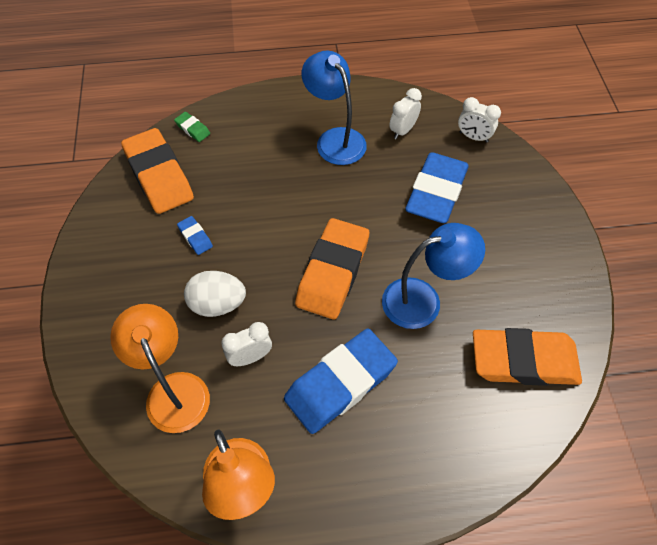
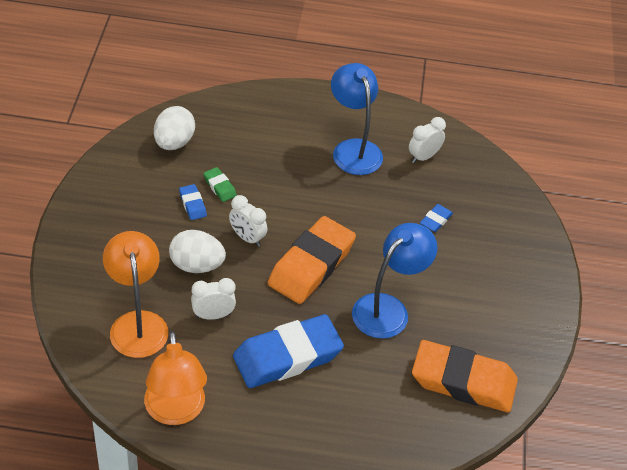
camera: 10 degrees right, 10 degrees down
(159, 175) = (174, 142): orange eraser -> white egg
(193, 129) = (218, 108): green eraser -> green eraser (219, 187)
(423, 300) = (388, 308): blue lamp -> blue lamp turned 45 degrees counterclockwise
(436, 192) = (435, 220): blue eraser -> blue eraser, size x0.42
(473, 137) = (492, 179): white clock -> white clock (247, 238)

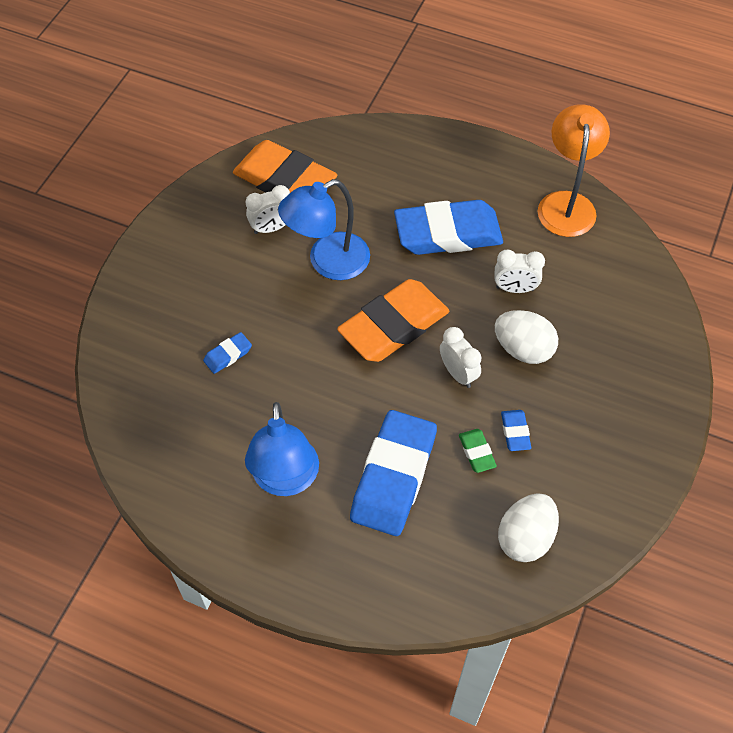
camera: 160 degrees left, 10 degrees up
(137, 323) = (596, 294): orange lamp -> none
(277, 162) = (393, 477): none -> blue eraser
(423, 157) = (198, 449): white clock -> white clock (271, 228)

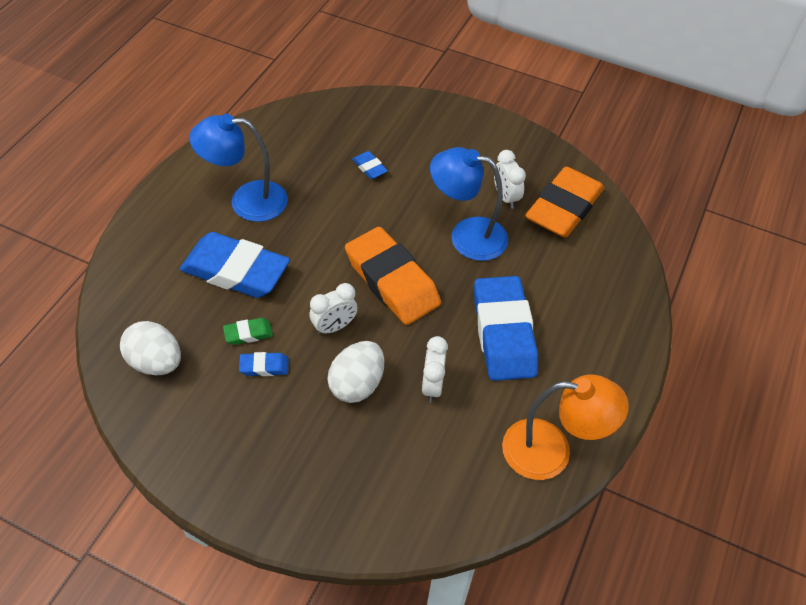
camera: 90 degrees right, 5 degrees down
(328, 262) = (466, 236): blue lamp -> blue lamp turned 45 degrees counterclockwise

